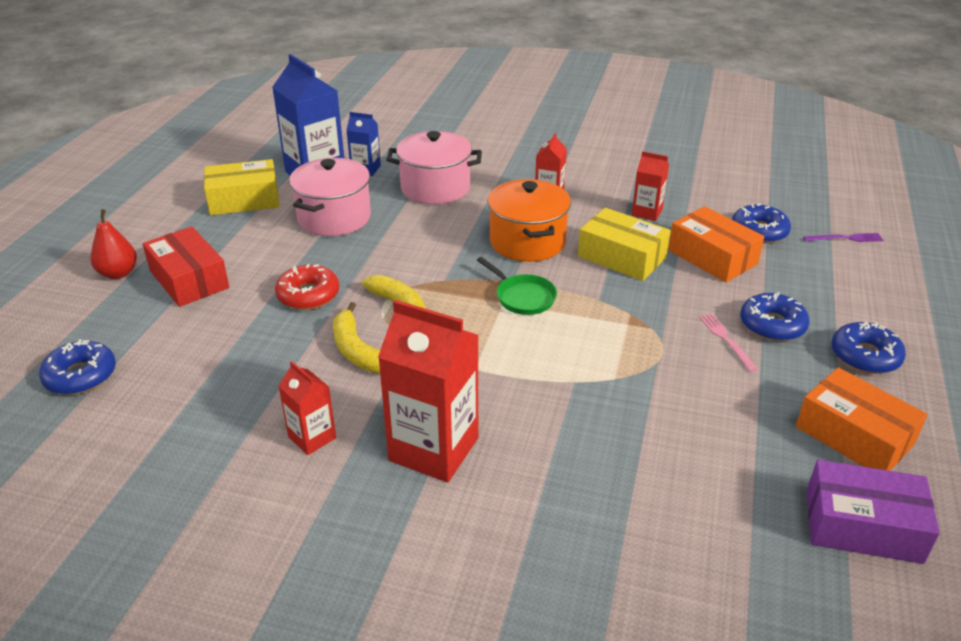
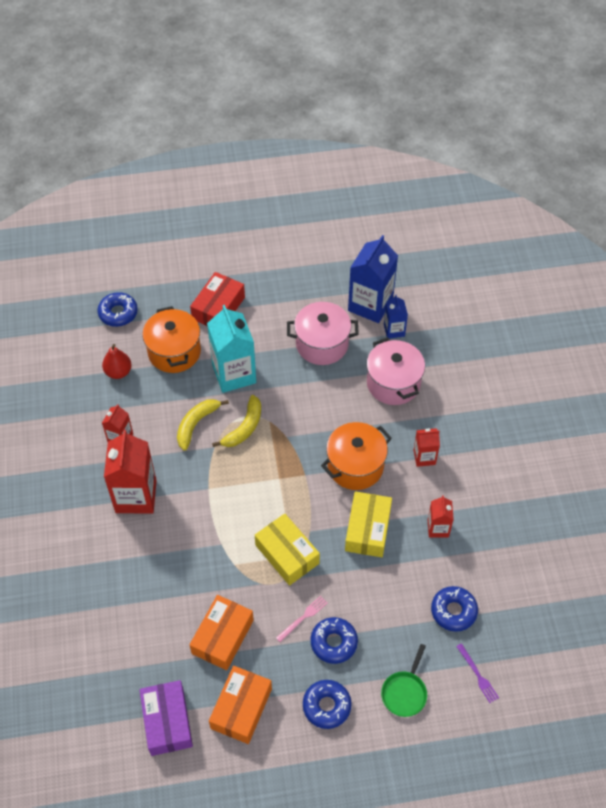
camera: 65 degrees right, 20 degrees up
(118, 273) = (206, 272): red pear -> red pear (118, 372)
(215, 338) = (174, 352): none -> orange pot
(244, 200) = (315, 285): yellow box -> yellow box (287, 554)
(308, 295) = (234, 374): red donut -> turquoise carton
(522, 297) = (290, 487): green pan -> green pan (405, 692)
(712, 257) = (399, 587): orange box -> orange box (222, 637)

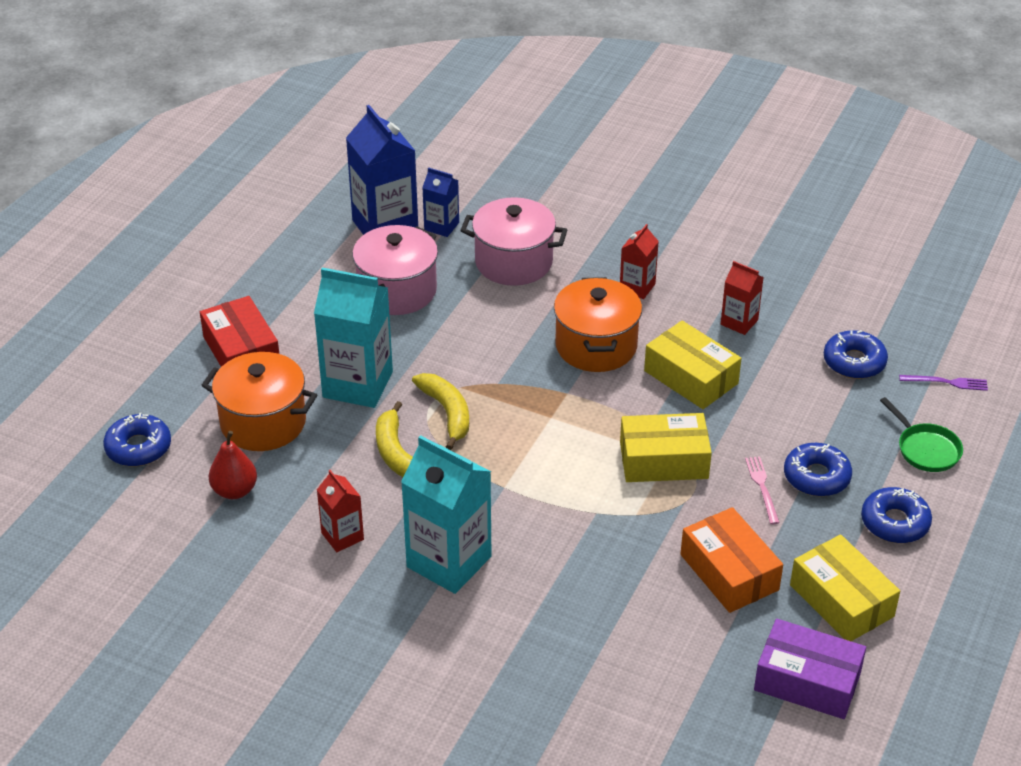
camera: 55 degrees left, 15 degrees down
(136, 496) = (449, 562): red carton -> turquoise carton
(241, 708) = (841, 601): orange box -> yellow box

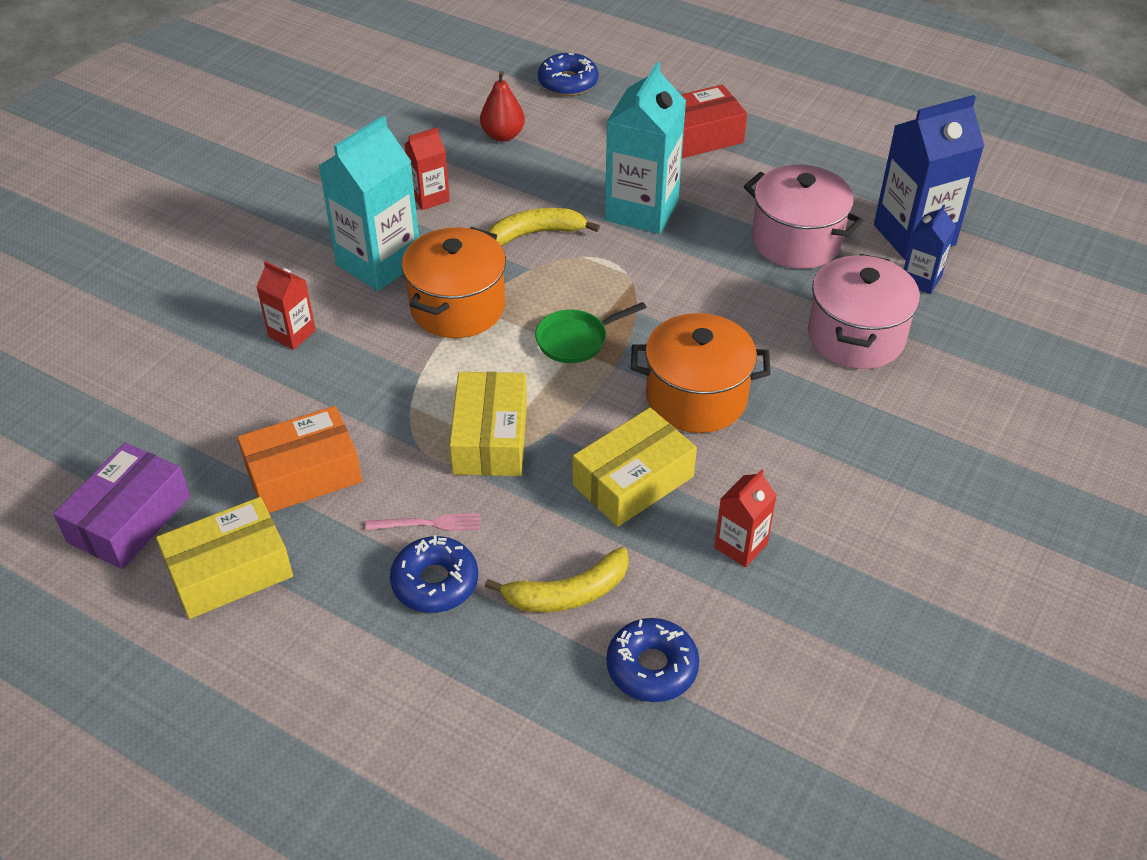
camera: 95 degrees right, 5 degrees up
(263, 423) = (592, 151): orange pot -> orange pot (457, 307)
(447, 413) = (592, 270): yellow banana -> yellow banana (568, 593)
(637, 287) = (812, 447): red carton -> red carton (292, 334)
(895, 522) = (338, 652): blue donut -> none
(925, 449) = (463, 719): green pan -> green pan (576, 340)
(946, 382) = (599, 780): purple fork -> none

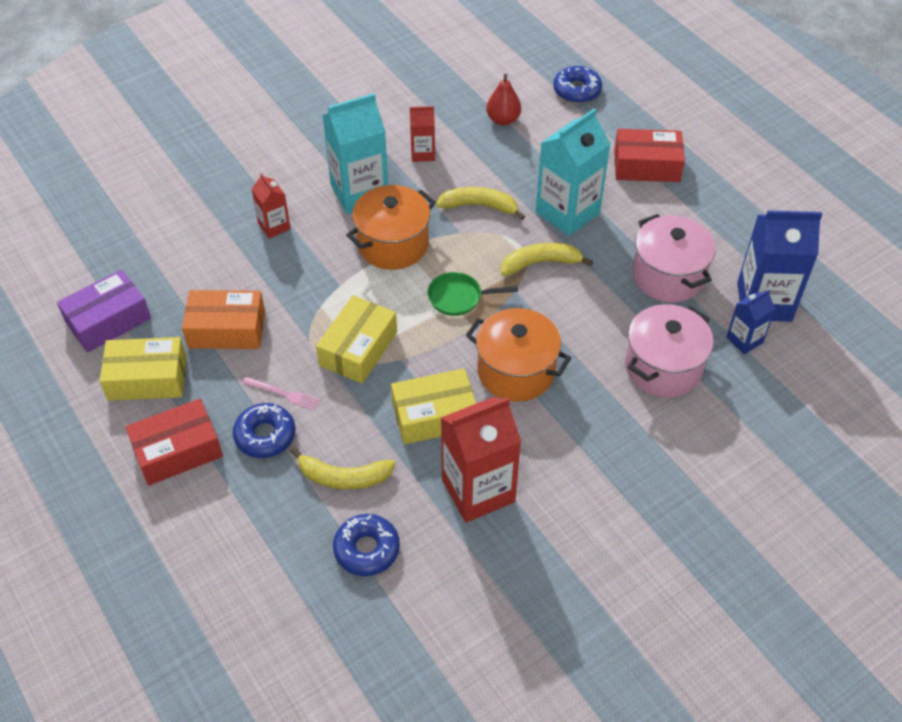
camera: 25 degrees right, 5 degrees up
(328, 645) = (178, 451): none -> red box
(646, 272) = (540, 263): none -> yellow banana
(740, 546) = (478, 490): red carton -> red carton, size x1.92

